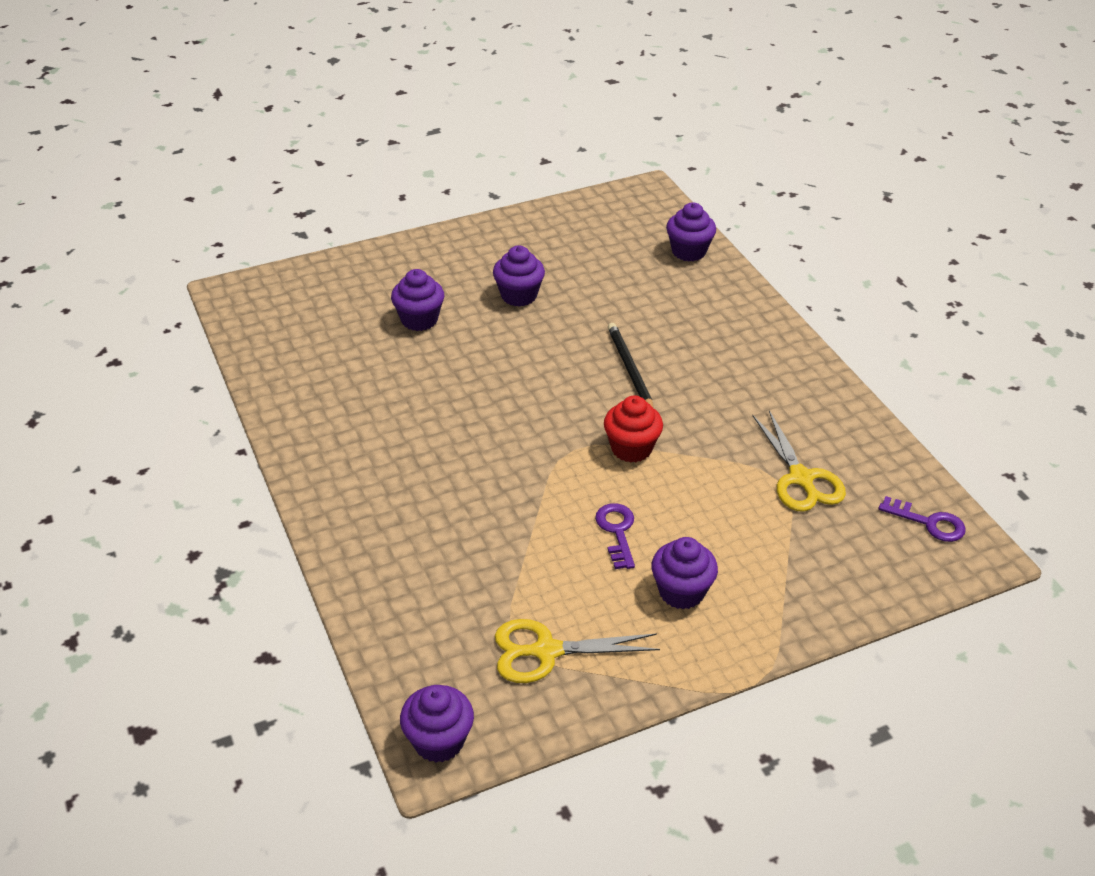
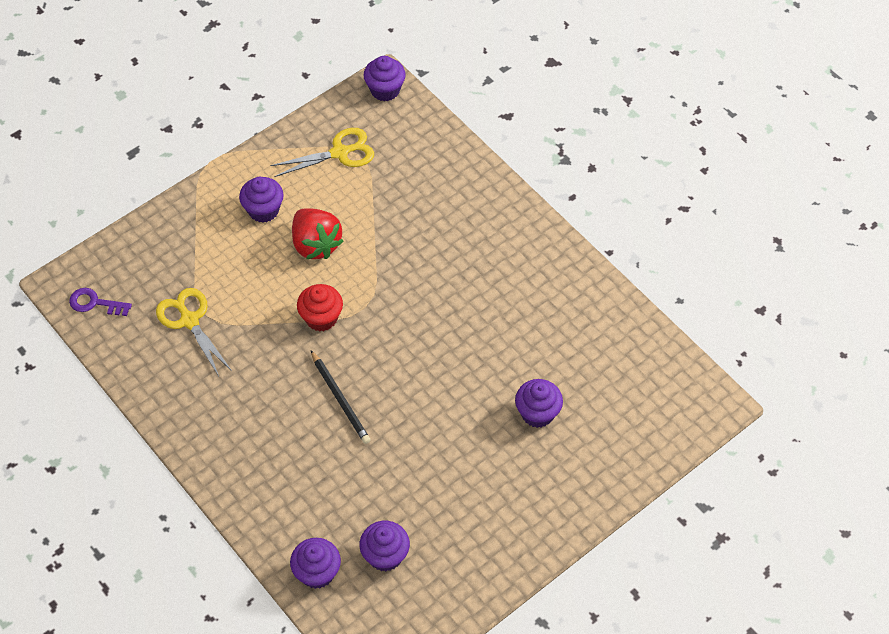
camera: 165 degrees right, 15 degrees up
(519, 295) = (462, 466): purple cupcake -> purple cupcake (385, 555)
(617, 532) = (316, 244): purple key -> red strawberry

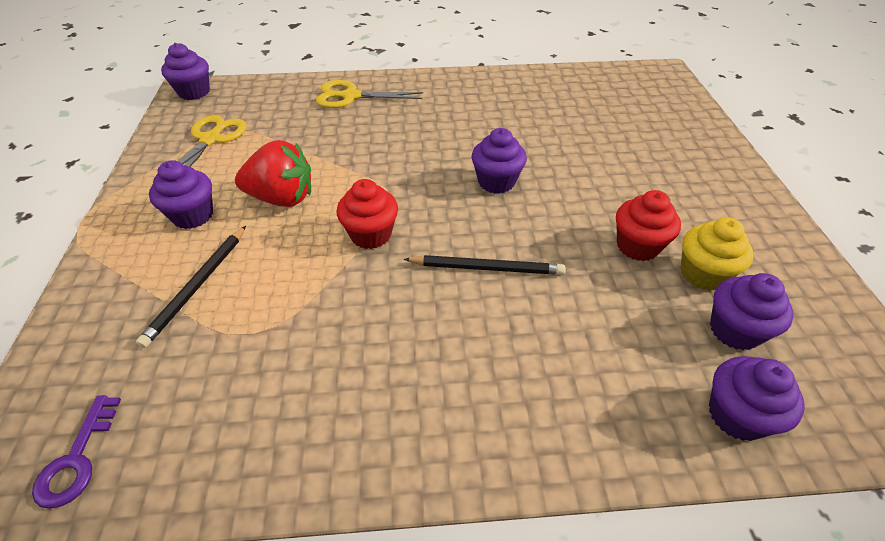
camera: 55 degrees left, 10 degrees down
(95, 303) = (77, 459): purple key -> purple key turned 45 degrees counterclockwise
(189, 320) = (240, 354): yellow scissors -> yellow scissors (351, 96)
(215, 262) = (198, 286): none -> black pencil
(427, 476) = (637, 246): none -> red cupcake
(427, 523) = (702, 274): none -> yellow cupcake
(537, 413) = (609, 150): purple cupcake -> purple cupcake (496, 182)

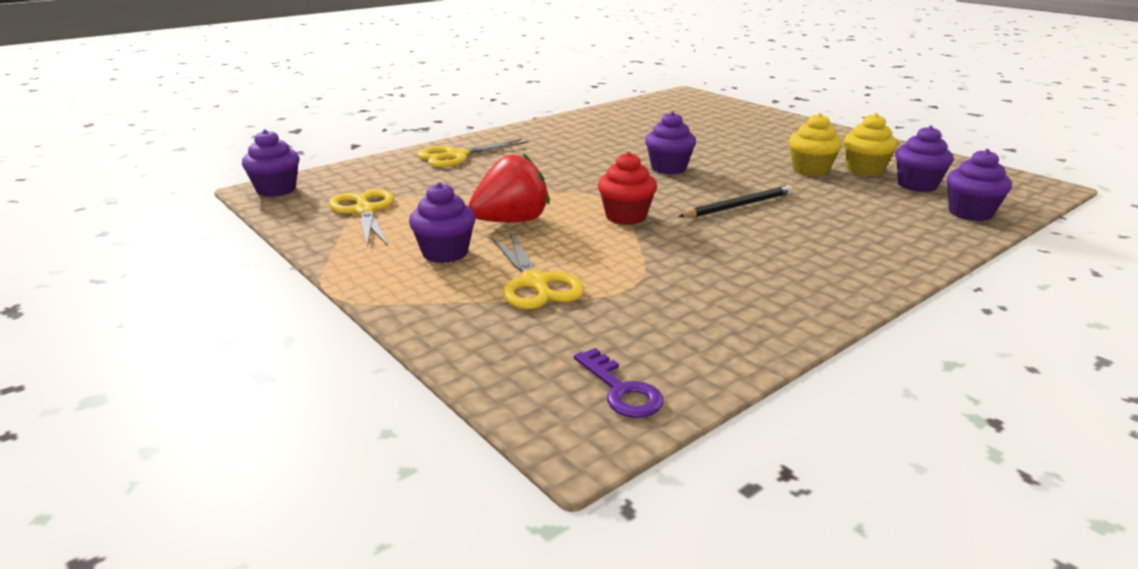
camera: 35 degrees left, 20 degrees down
(198, 286) = (535, 283): black pencil -> yellow scissors
(637, 246) = (810, 170): red cupcake -> yellow cupcake

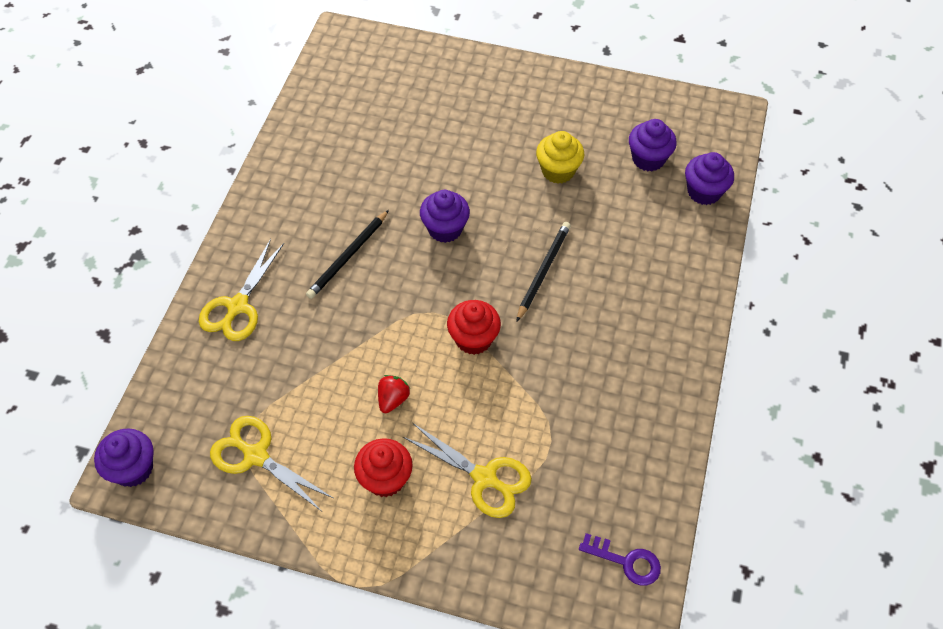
camera: 35 degrees left, 30 degrees up
(445, 253) = (385, 478): purple cupcake -> red cupcake
(511, 221) = (393, 399): red strawberry -> red strawberry, size x0.52
(570, 159) = (348, 256): none -> black pencil
(864, 170) = (598, 149): yellow cupcake -> none

